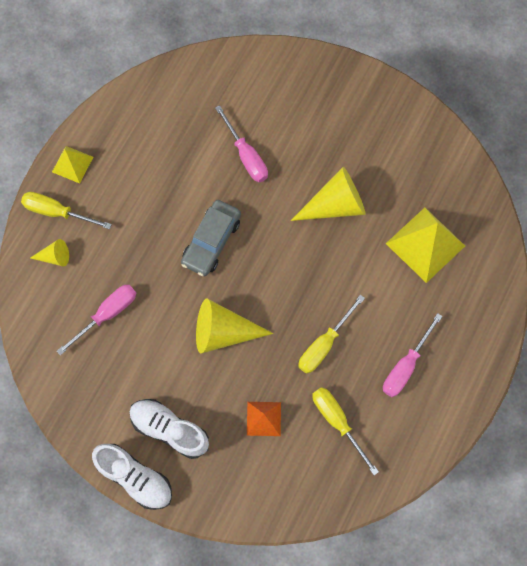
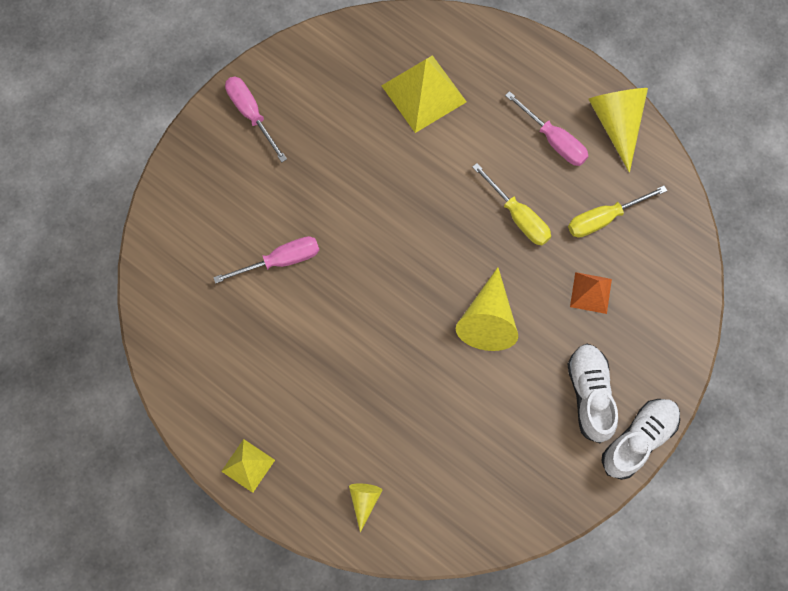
camera: 80 degrees left, 0 degrees up
(57, 212) = (307, 491): yellow screwdriver -> none
(107, 314) = (446, 447): pink screwdriver -> pink screwdriver (251, 114)
(169, 429) = (590, 394): white shoe -> white shoe turned 135 degrees clockwise
(211, 241) = (378, 316): grey car -> none
(335, 205) = (361, 175): yellow cone -> yellow cone (616, 124)

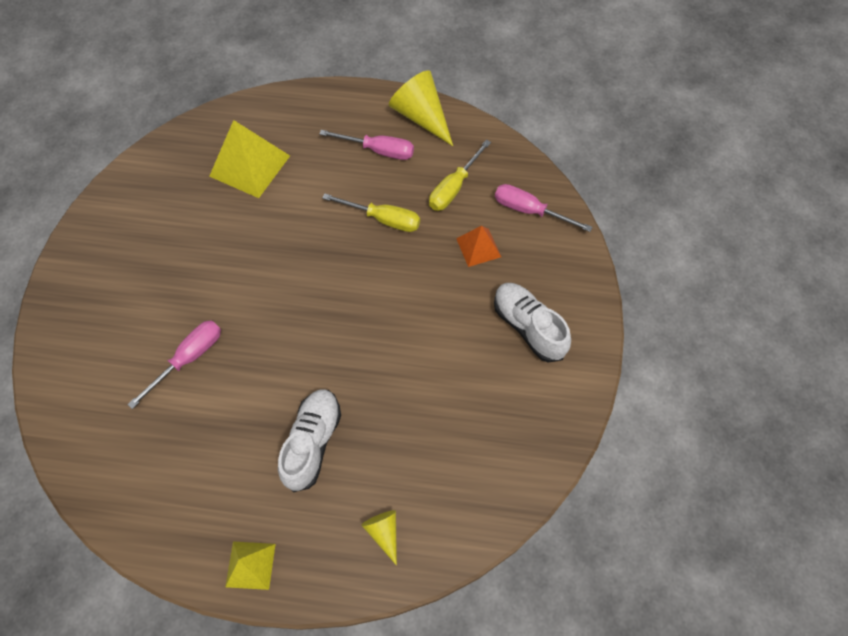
camera: 30 degrees left, 10 degrees down
(251, 114) = (100, 251): pink screwdriver -> pink screwdriver (529, 211)
(488, 319) = (405, 312): yellow cone -> none
(638, 439) = (590, 341): white shoe -> white shoe (312, 442)

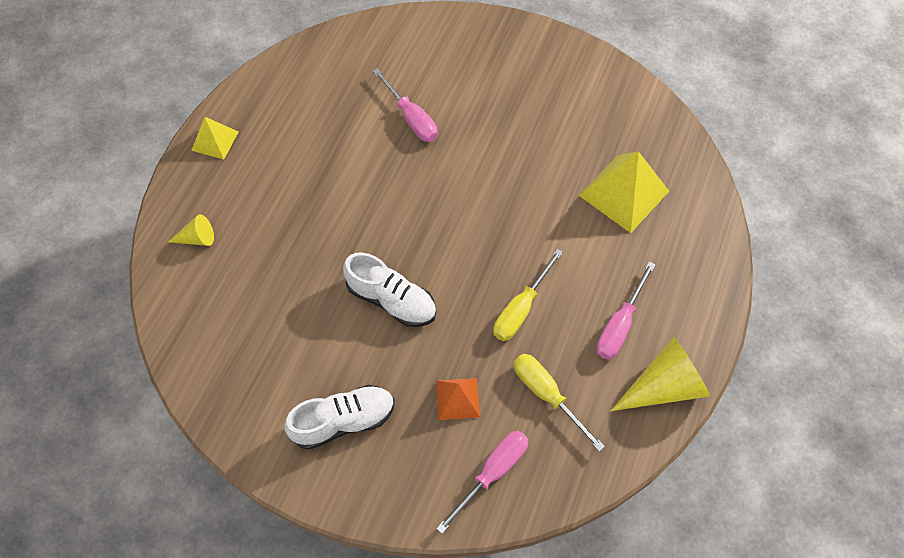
camera: 105 degrees right, 0 degrees up
(312, 442) = (297, 199): white shoe -> white shoe (392, 300)

